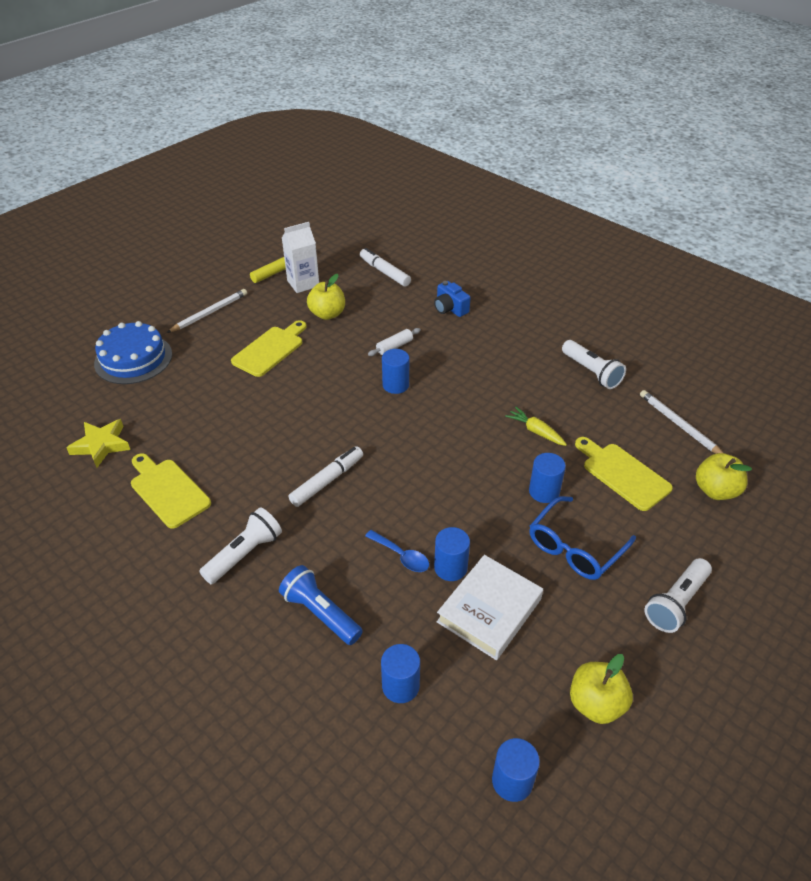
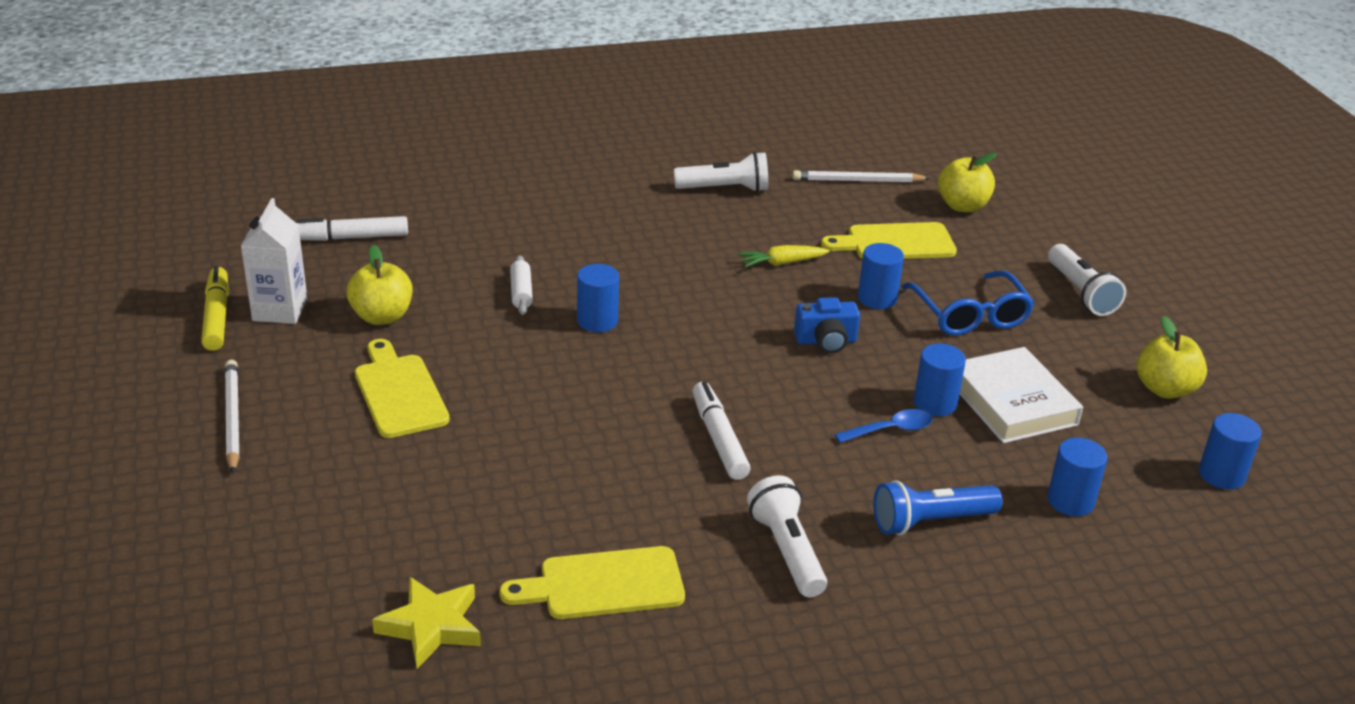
camera: 60 degrees left, 10 degrees down
(133, 359) = (250, 532): blue cake -> none
(450, 308) = (497, 224): blue camera -> blue camera (826, 341)

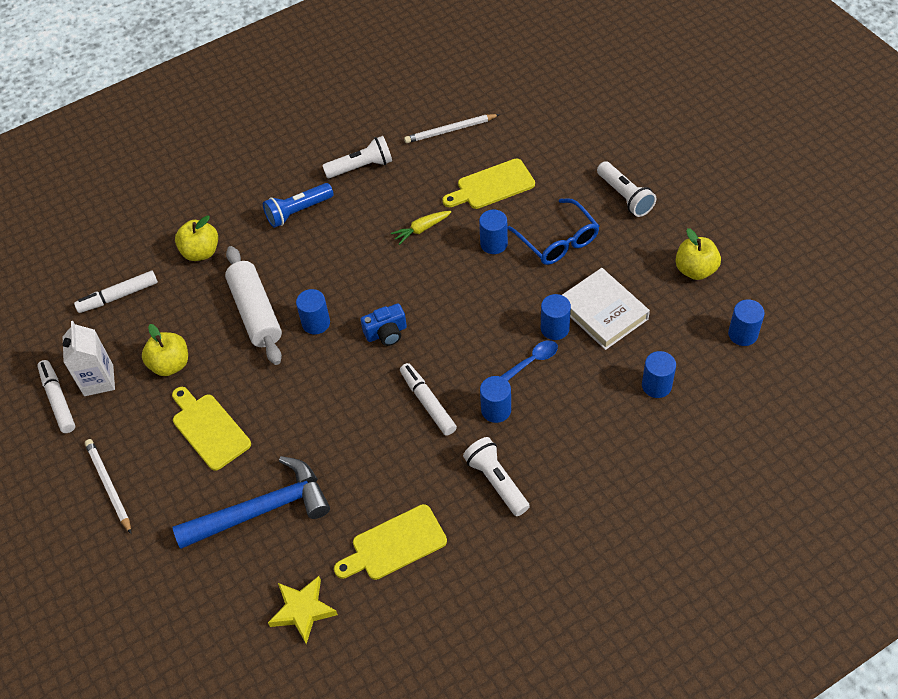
camera: 10 degrees left, 20 degrees up
(217, 316) = (58, 400): yellow marker -> white marker
(428, 496) = (262, 510): none -> blue hammer
(521, 292) = (255, 312): white rolling pin -> white rolling pin, size x2.17
(816, 470) = (496, 410): none -> blue cylinder
(826, 341) = (471, 294): blue camera -> blue camera (386, 333)
(930, 522) = (576, 430): blue flashlight -> blue flashlight (298, 212)
(962, 206) = (528, 134): yellow apple -> yellow apple (201, 252)

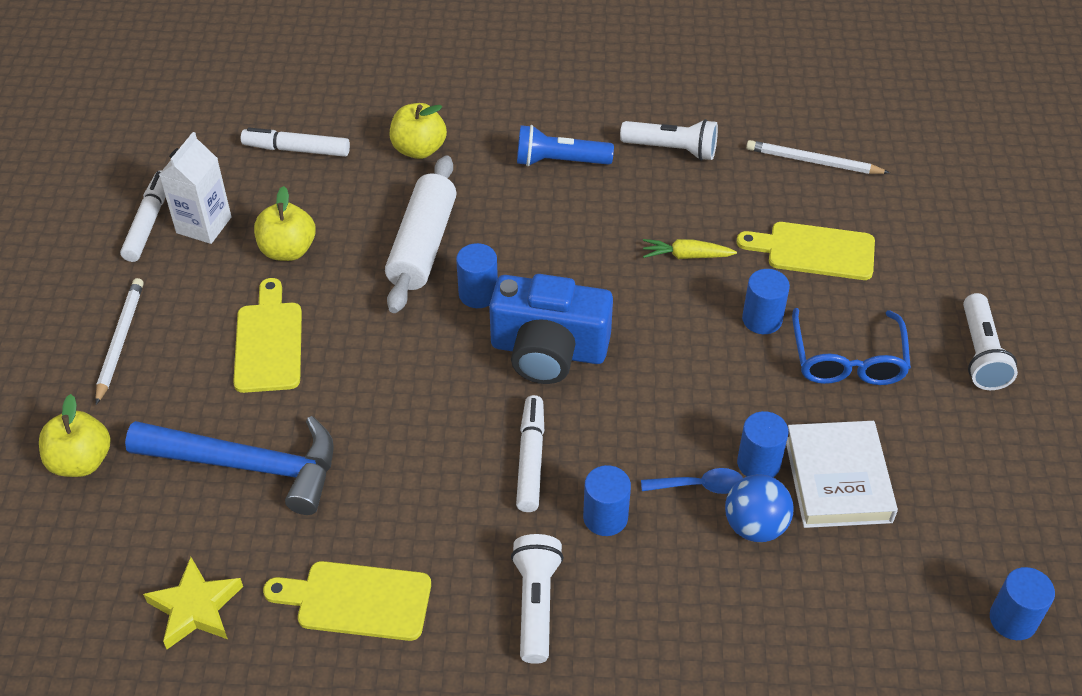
camera: 30 degrees right, 5 degrees down
(386, 333) = (548, 350): blue camera -> blue camera, size x1.92
(579, 365) = (755, 526): none -> blue ball
(656, 385) = (837, 613): blue cylinder -> none
(695, 270) = (1008, 498): yellow apple -> yellow apple (81, 461)

